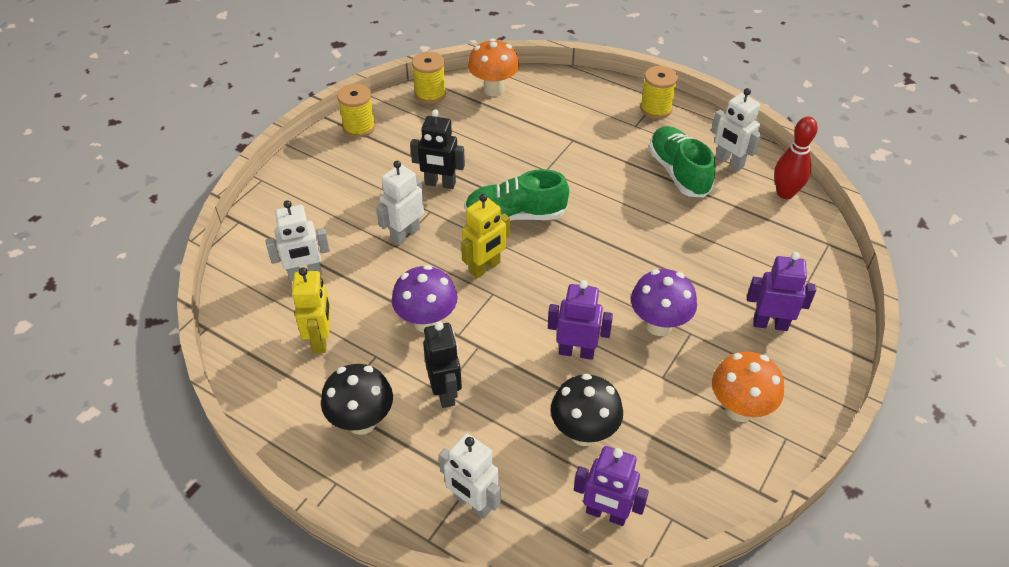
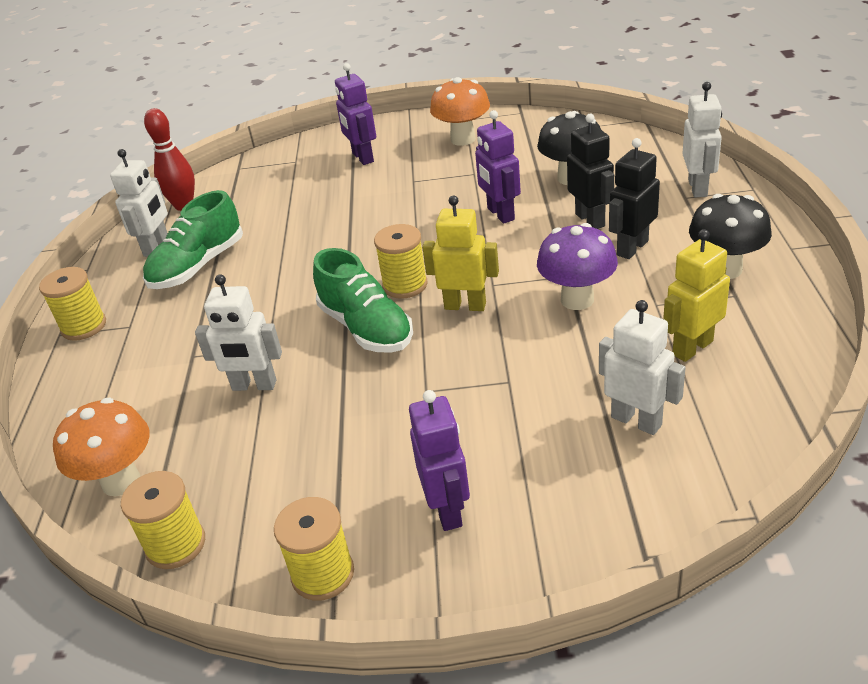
camera: 120 degrees left, 10 degrees down
(405, 234) = (483, 386): white robot -> white robot (254, 386)
(440, 184) = (370, 411): black robot -> black robot (590, 220)
(541, 253) = (405, 285): none -> yellow spool
(606, 514) = (620, 144): purple robot -> purple robot (448, 509)
(658, 325) = (422, 195): purple mushroom -> none

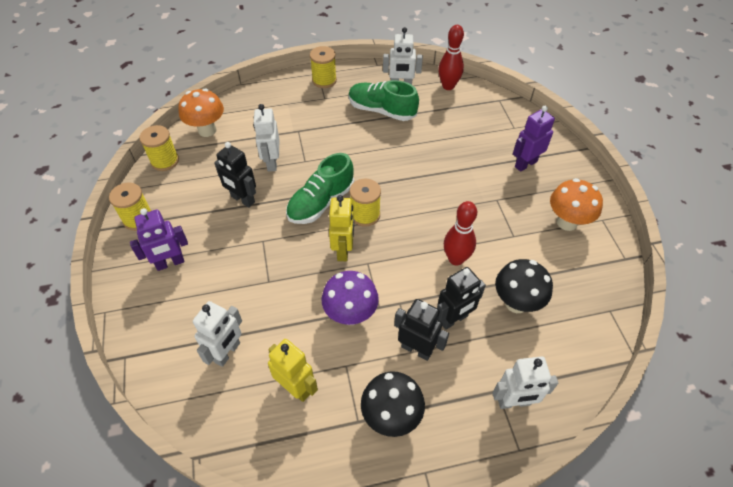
camera: 75 degrees right, 15 degrees up
(327, 419) = (242, 199): none -> black robot
(500, 214) = (456, 259): purple robot -> red bowling pin

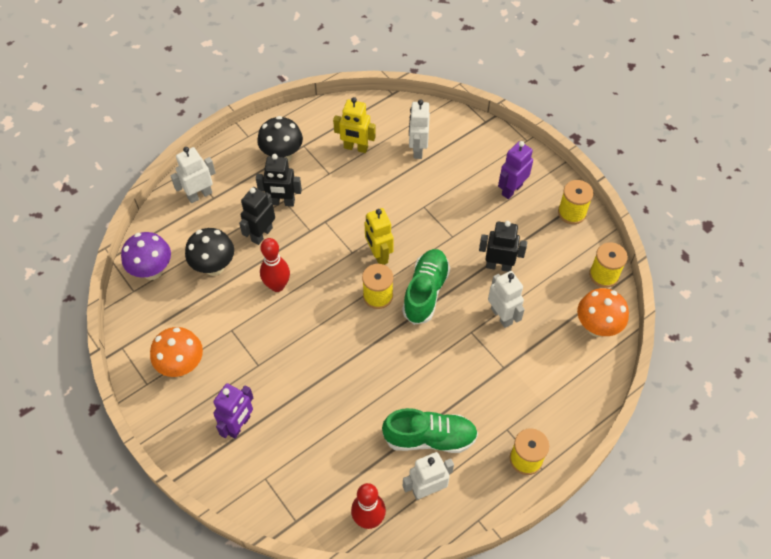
camera: 155 degrees right, 5 degrees up
(350, 315) = (344, 207): purple mushroom -> purple mushroom (152, 271)

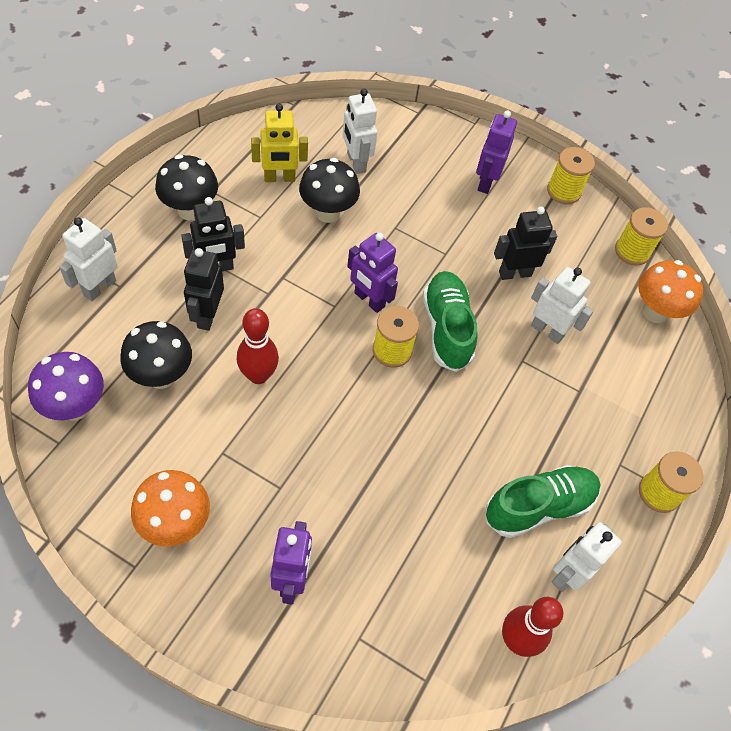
camera: 30 degrees left, 0 degrees up
(378, 255) = (369, 300): yellow robot -> purple robot
(379, 182) = (328, 213): none -> black mushroom

